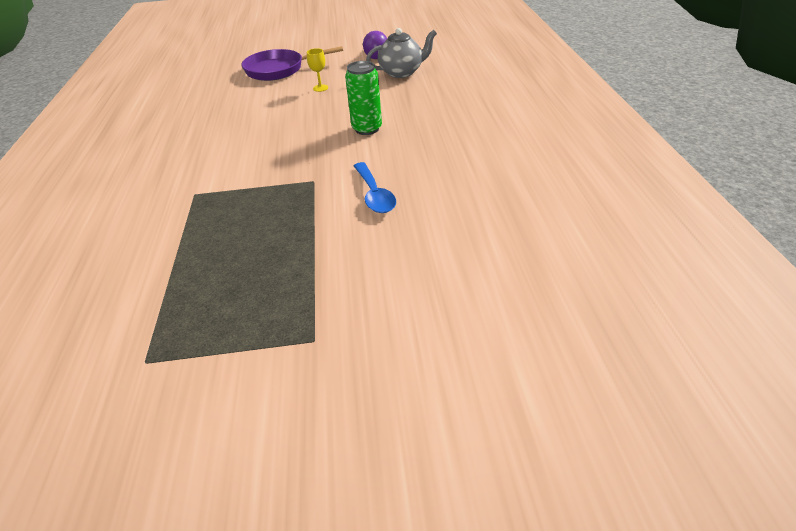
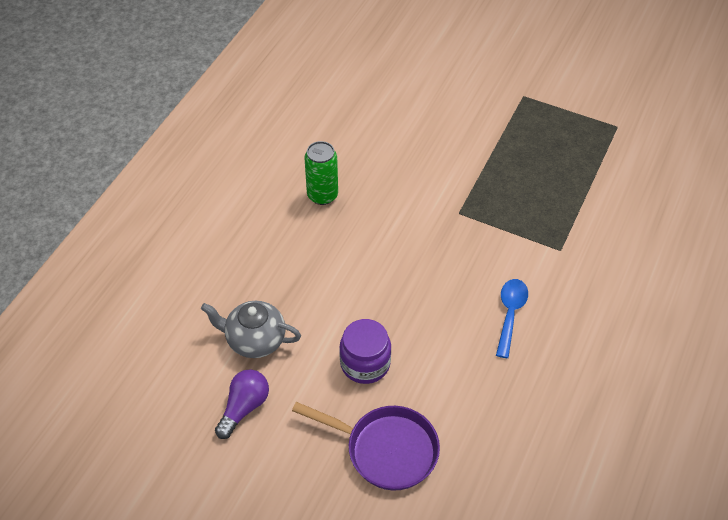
camera: 150 degrees left, 10 degrees up
(320, 88) = (365, 363): yellow goblet -> purple jar
(367, 129) = (371, 255): green can -> green can (322, 195)
(374, 195) = (423, 173): blue spoon -> blue spoon (510, 314)

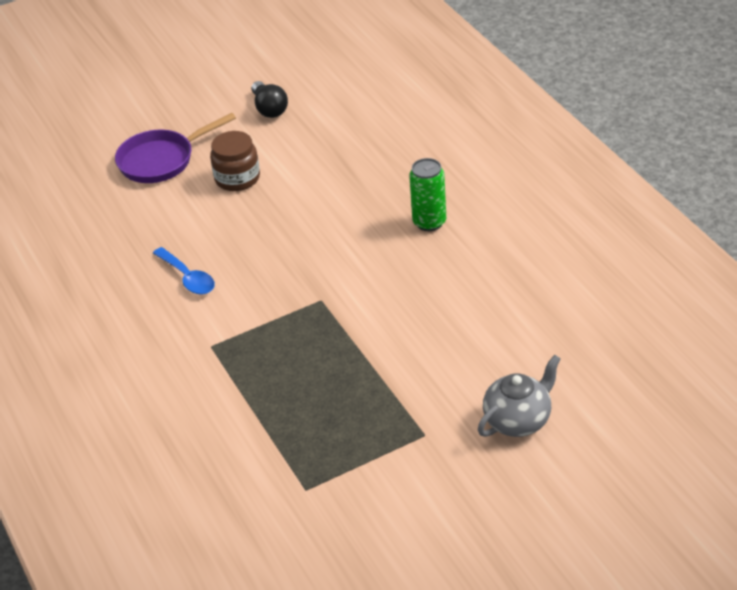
camera: 130 degrees right, 10 degrees down
(244, 407) = (269, 109): purple light bulb -> black light bulb
(255, 340) = (319, 132): grey teapot -> grey teapot (518, 420)
(365, 363) = (237, 178): purple jar -> brown jar

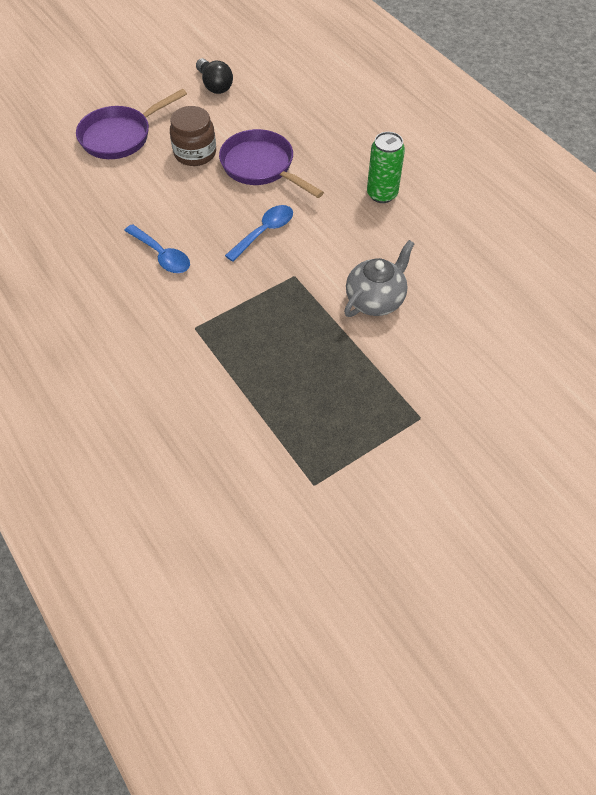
camera: 10 degrees left, 15 degrees up
(297, 257) = (264, 232): none -> blue spoon
(305, 193) = (261, 166): none -> purple pan
(518, 420) = (507, 398): grey teapot -> grey teapot (375, 300)

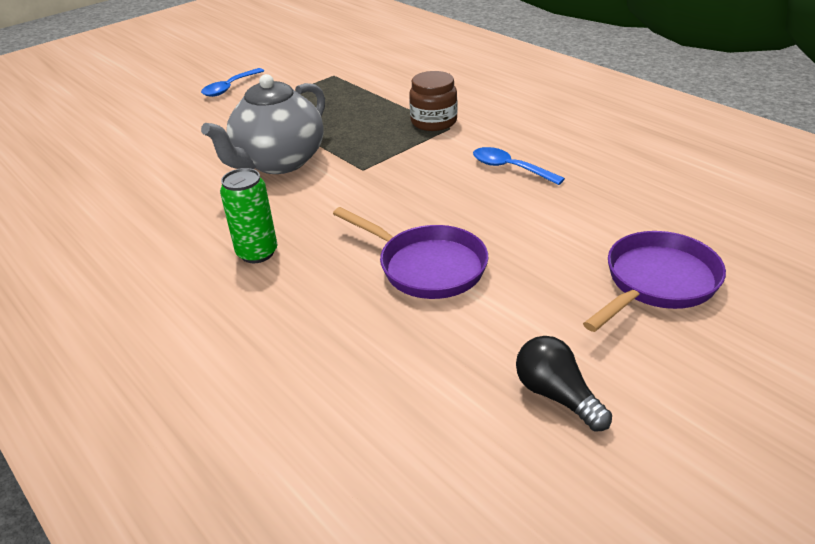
camera: 175 degrees right, 20 degrees down
(195, 153) = (529, 272): brown jar -> brown jar (434, 122)
(264, 232) = (403, 199): blue spoon -> blue spoon (229, 88)
(375, 300) = (278, 162): grey teapot -> grey teapot, size x1.55

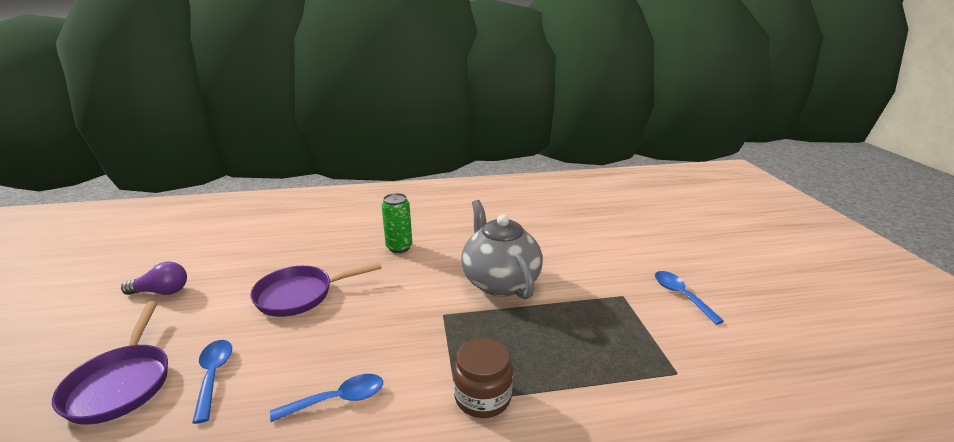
camera: 120 degrees right, 10 degrees down
(557, 395) = (162, 292): black light bulb -> purple light bulb
(576, 238) = (213, 375): none -> blue spoon

